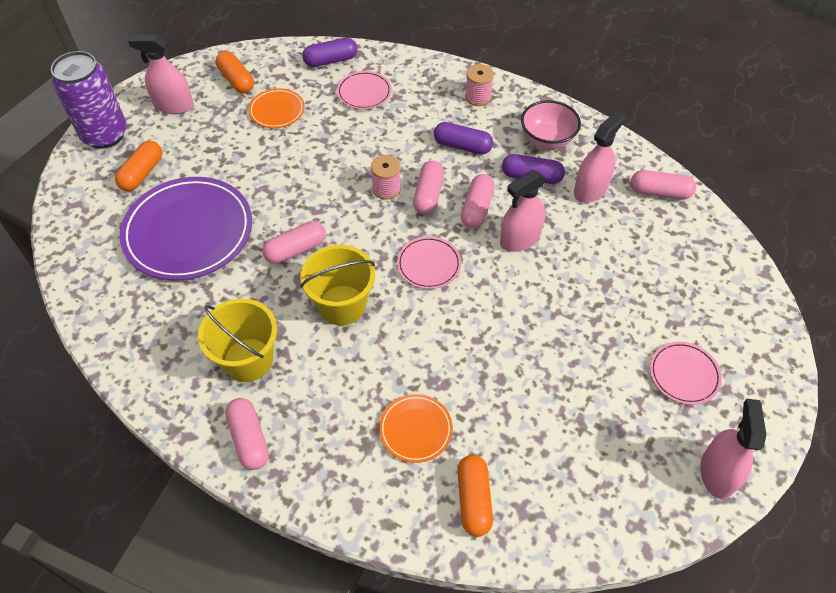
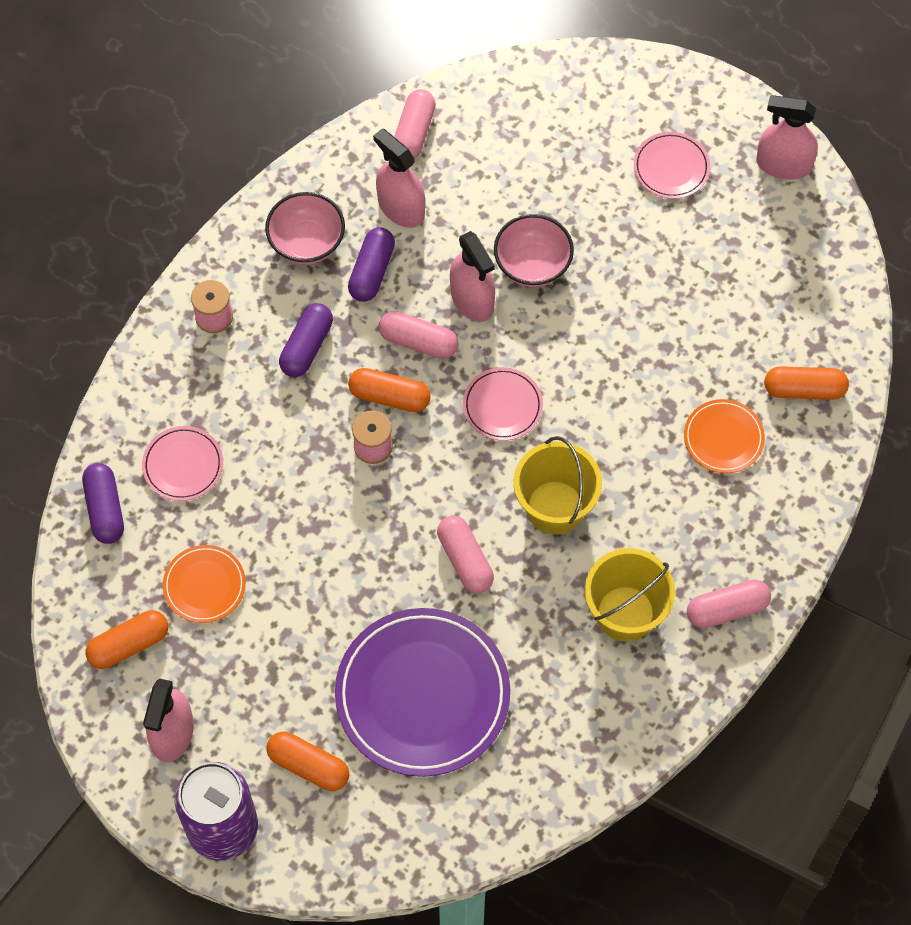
camera: 85 degrees left, 10 degrees up
(428, 195) = (389, 396): pink capsule -> orange capsule
(559, 276) = (532, 265): none -> pink bowl

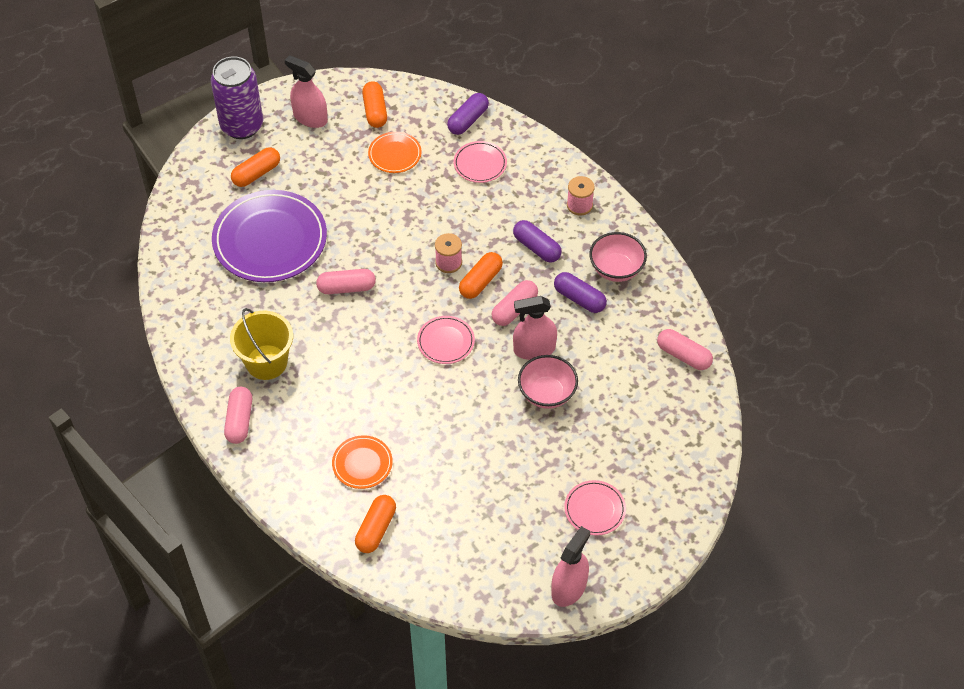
camera: 110 degrees right, 10 degrees down
(105, 509) = (468, 120): purple capsule -> purple capsule turned 60 degrees counterclockwise
(401, 208) = (623, 330): pink spray bottle -> none
(555, 507) = (359, 347): yellow bucket -> none

